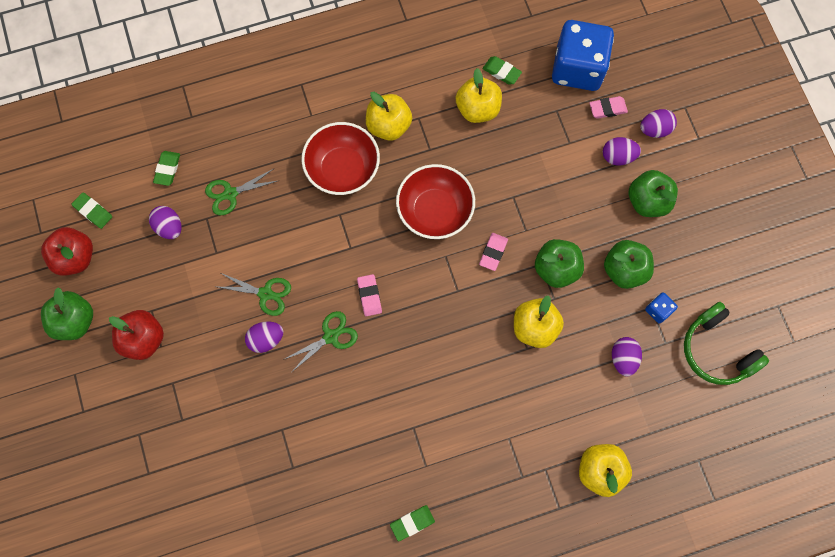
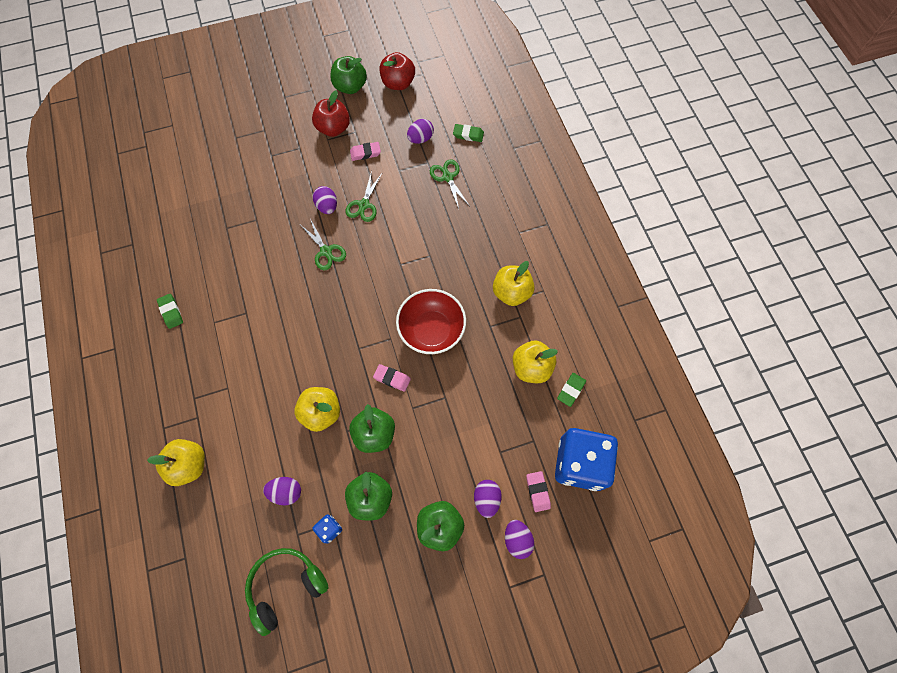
camera: 90 degrees right, 5 degrees down
(93, 211) = (434, 91): green eraser -> none
(343, 169) = (470, 257): red bowl -> none
(369, 296) = (358, 279): pink eraser -> pink eraser (365, 153)

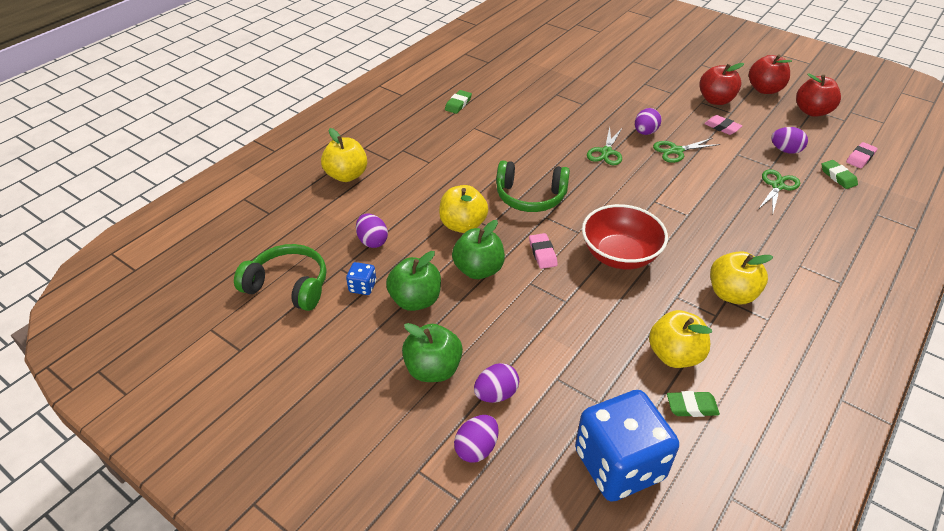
camera: 55 degrees right, 25 degrees down
(330, 342) = (530, 197): none -> green headphones
(350, 87) = (764, 89): green apple -> red apple
(537, 491) = (547, 438): pink eraser -> pink eraser (860, 158)

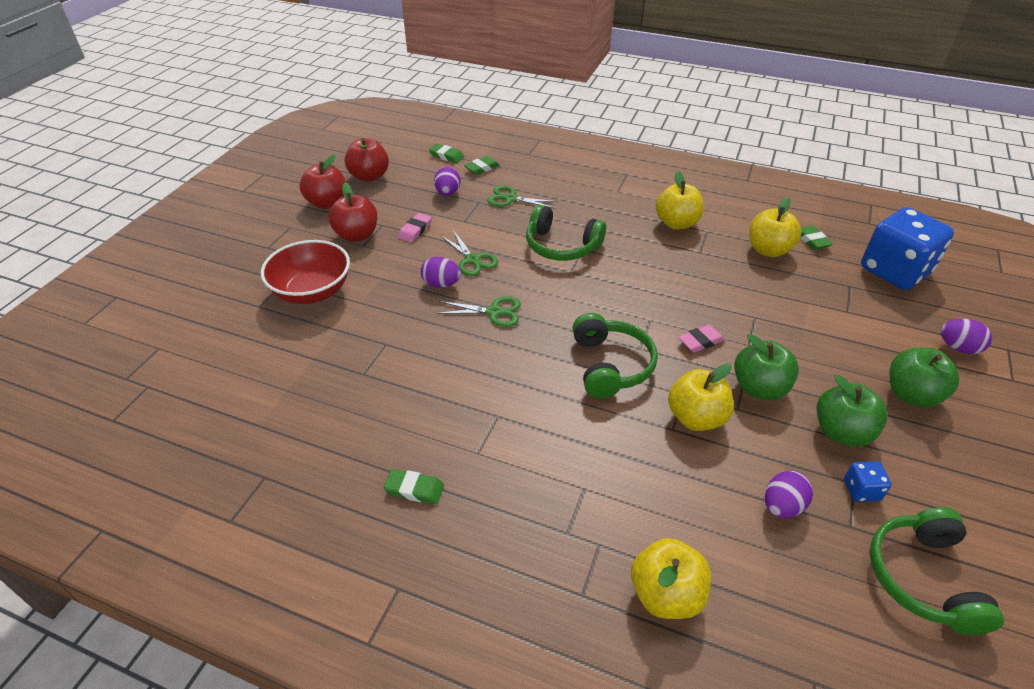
camera: 105 degrees left, 0 degrees up
(496, 394) = (897, 345): purple egg -> none
(619, 255) = (668, 288): red bowl -> red bowl (312, 291)
(693, 203) = (561, 246): none -> green headphones
(860, 158) = (446, 156): pink eraser -> green eraser

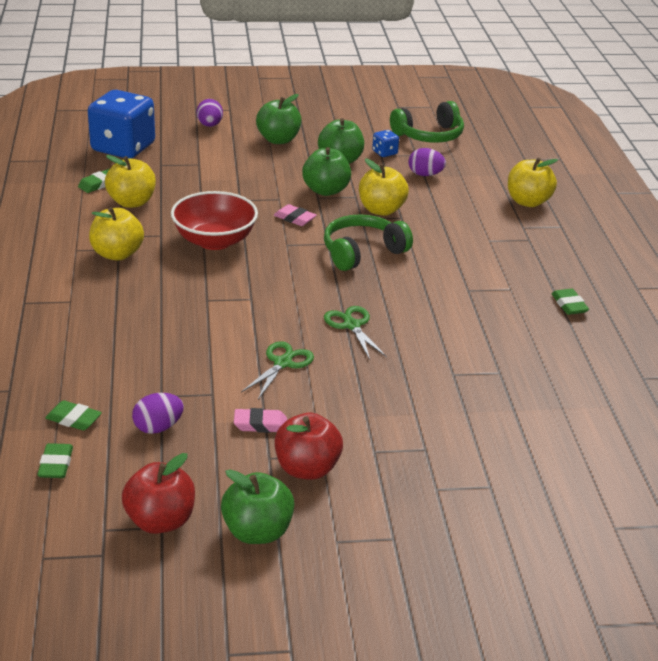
camera: 120 degrees left, 10 degrees down
(312, 291) = (432, 456): red bowl -> red bowl (214, 241)
(327, 203) = (257, 532): red apple -> green apple
(441, 284) = (340, 370): purple egg -> none
(510, 199) = (138, 372): green scissors -> none
(561, 246) = (212, 313): green headphones -> none

